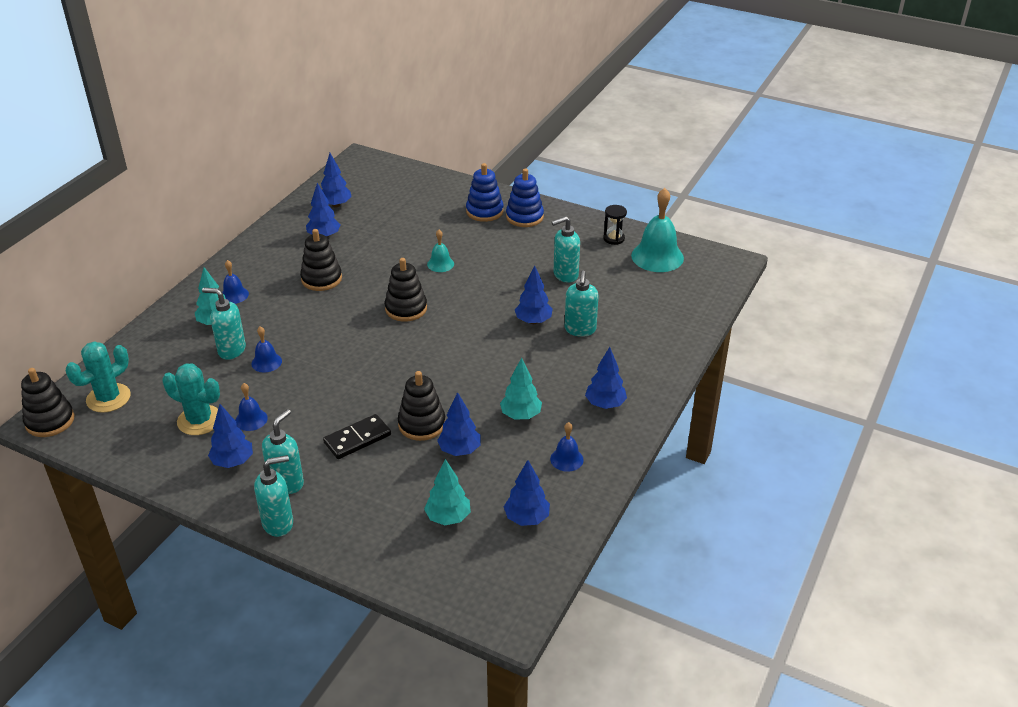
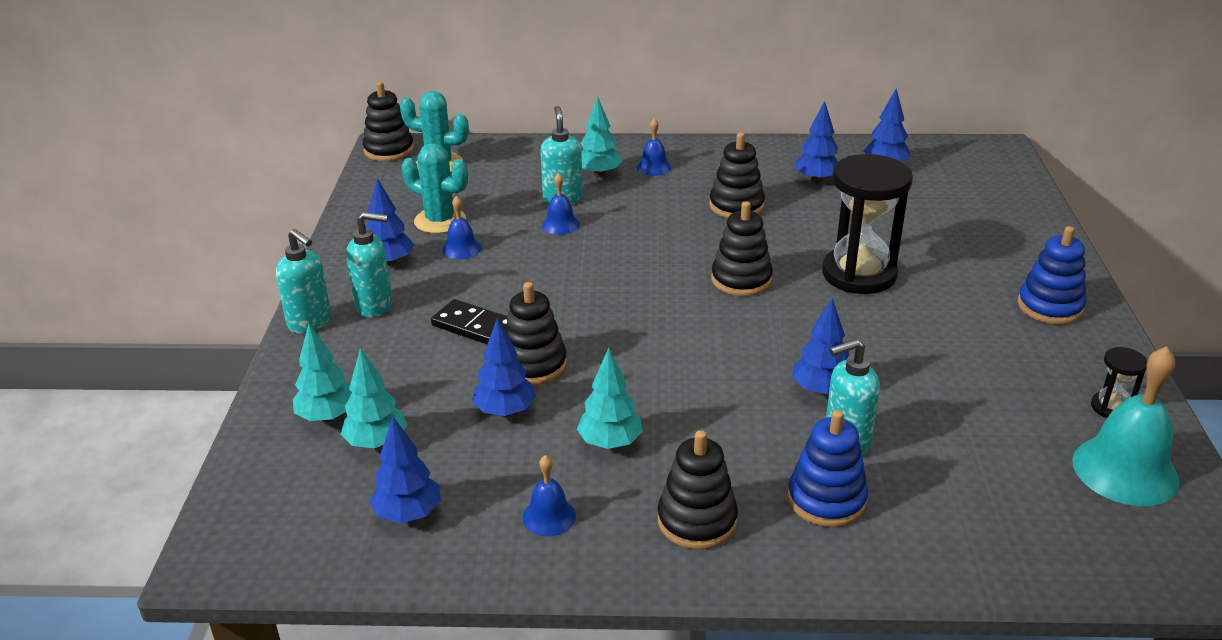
camera: 65 degrees right, 5 degrees down
(199, 420) = (440, 221): turquoise cactus -> turquoise cactus turned 60 degrees counterclockwise
(402, 536) = (327, 416): none -> turquoise tree
(440, 264) = (859, 274): turquoise bell -> black hourglass
(484, 211) = (1016, 270): blue stacking toy -> blue stacking toy (826, 499)
(565, 275) = (959, 387): turquoise soap dispenser -> none
(605, 404) = (697, 521): blue tree -> black stacking toy

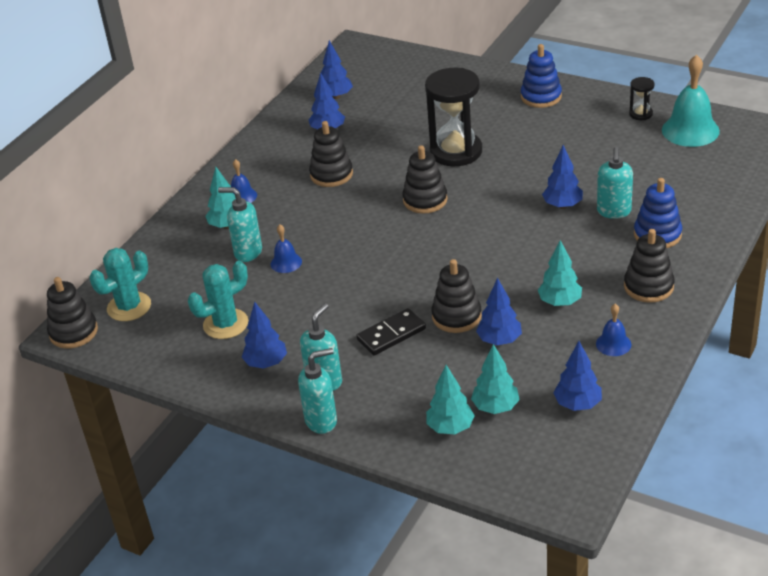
camera: 60 degrees left, 5 degrees up
(461, 249) = (278, 320): blue bell -> none

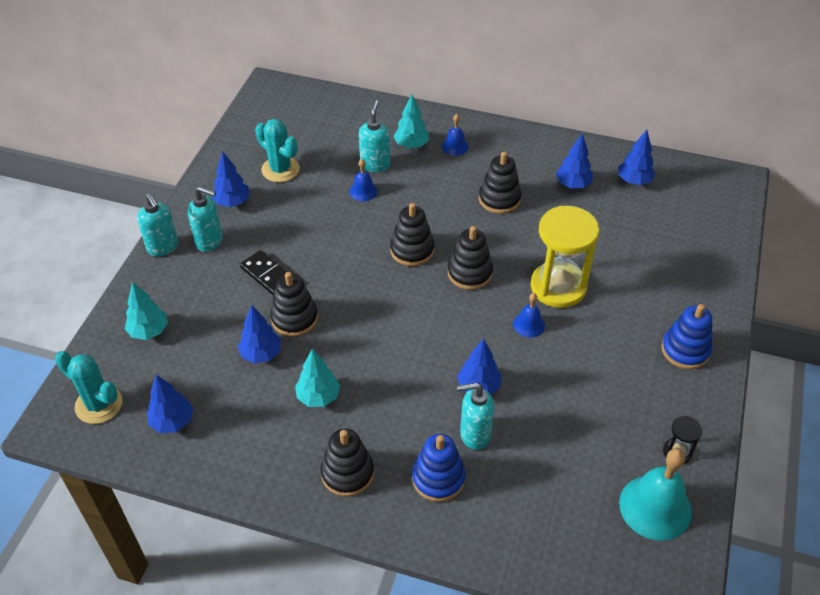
camera: 75 degrees right, 10 degrees up
(73, 332) = (269, 89): black stacking toy -> black stacking toy (412, 250)
(129, 307) = (300, 111): turquoise cactus -> turquoise cactus (99, 404)
(456, 151) = (558, 287): black hourglass -> yellow hourglass
(495, 407) = (172, 360): turquoise tree -> none
(613, 344) = (257, 446): blue bell -> blue bell (529, 324)

